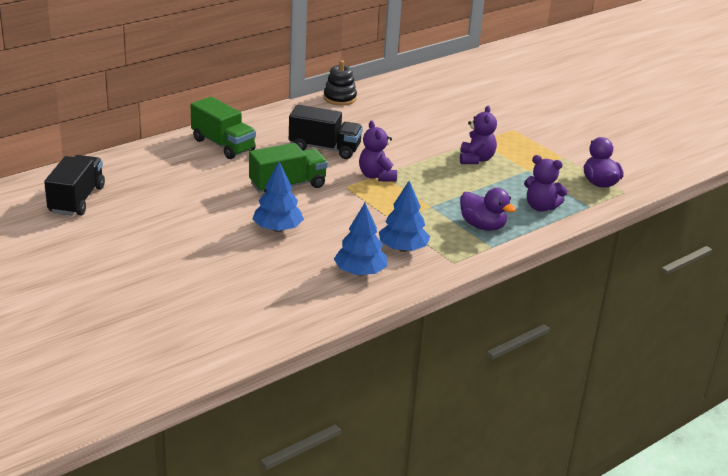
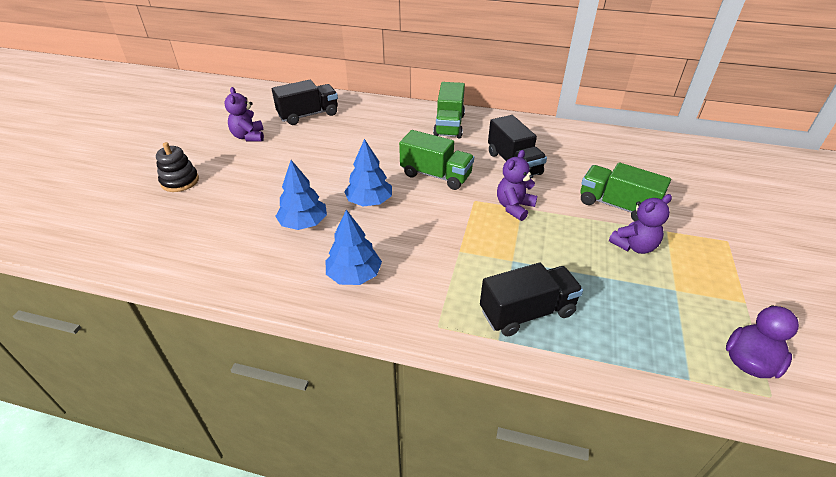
camera: 55 degrees right, 10 degrees up
(340, 98) = (595, 133): black stacking toy -> black stacking toy (180, 181)
(403, 248) = (421, 280): blue tree -> blue tree (303, 223)
(431, 141) = (617, 205): none -> green truck
(482, 226) = (527, 312): purple duck -> black truck
(541, 207) = (624, 337): purple teddy bear -> purple teddy bear (249, 137)

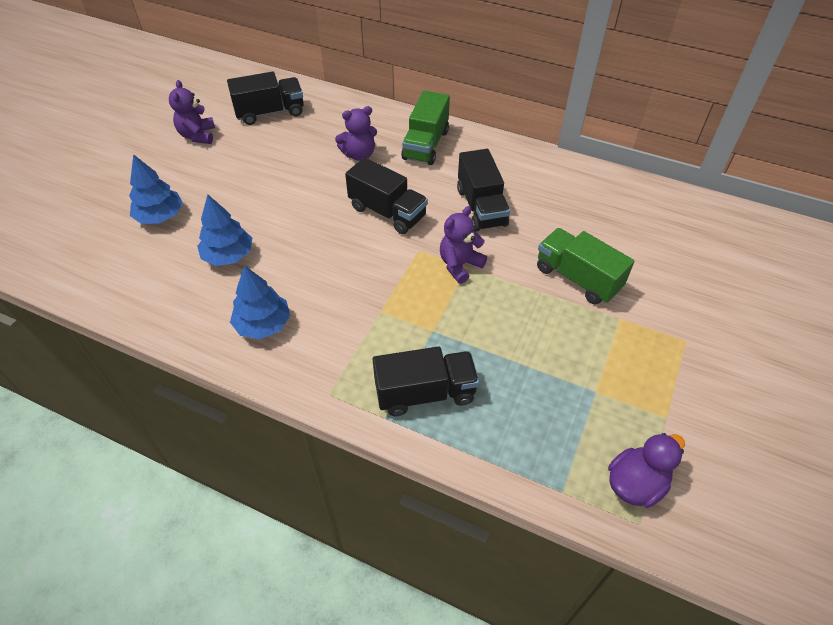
camera: 10 degrees right, 10 degrees up
(180, 181) = (114, 186): black stacking toy -> none
(369, 201) = (304, 237): blue tree -> blue tree (160, 216)
(436, 175) = (387, 212): green truck -> black truck
(634, 246) = (574, 332): purple teddy bear -> purple teddy bear (359, 154)

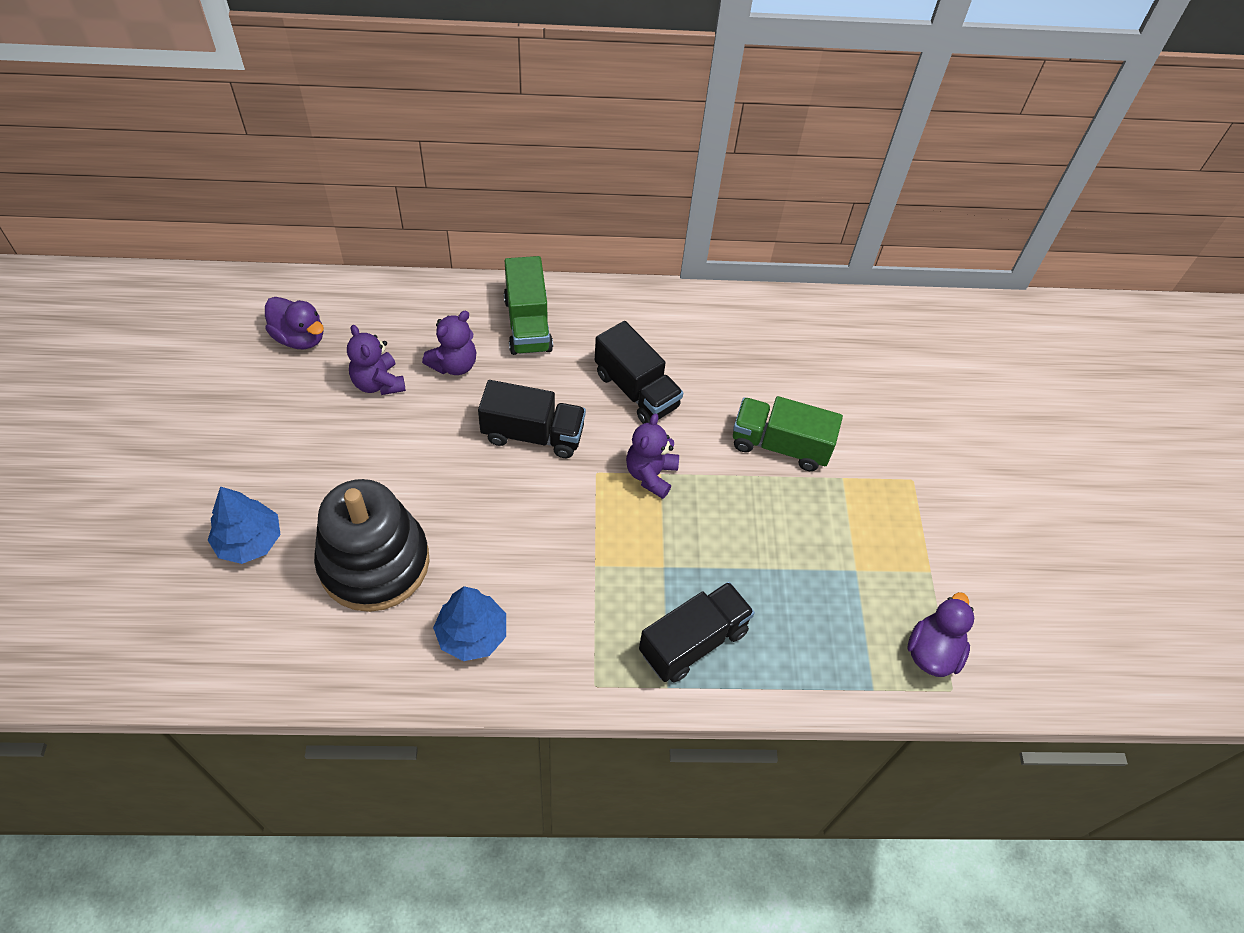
camera: 30 degrees left, 5 degrees up
(198, 136) = (221, 405): purple teddy bear -> purple teddy bear (378, 383)
(228, 255) = (374, 562): blue tree -> black stacking toy
(270, 112) = (300, 337): black truck -> purple duck

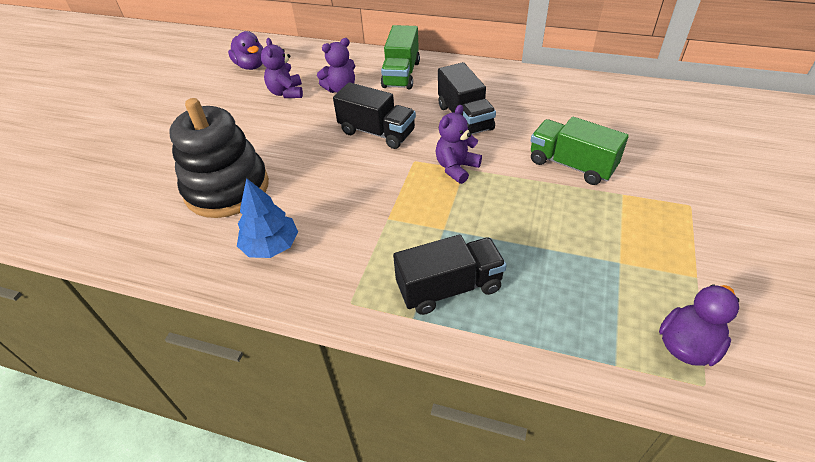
camera: 25 degrees right, 10 degrees down
(249, 541) = (154, 163): blue tree -> none

